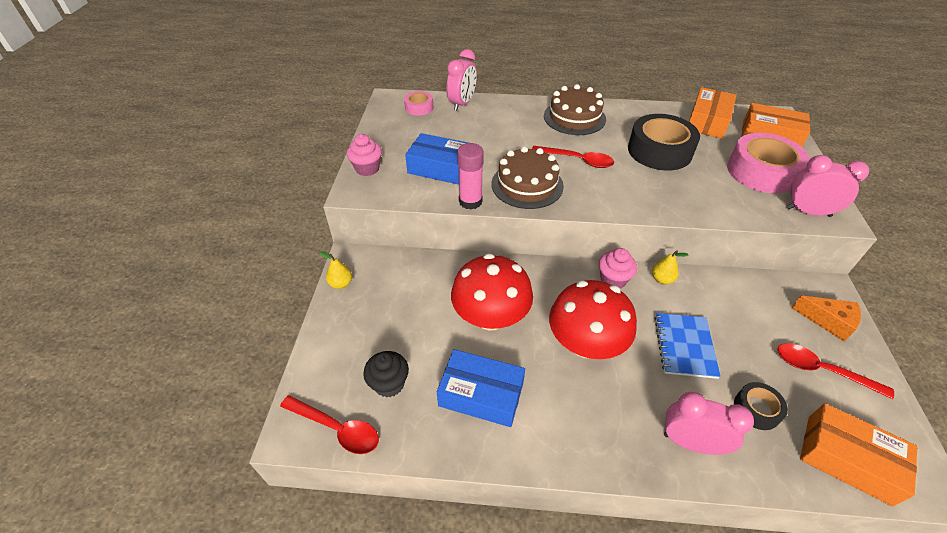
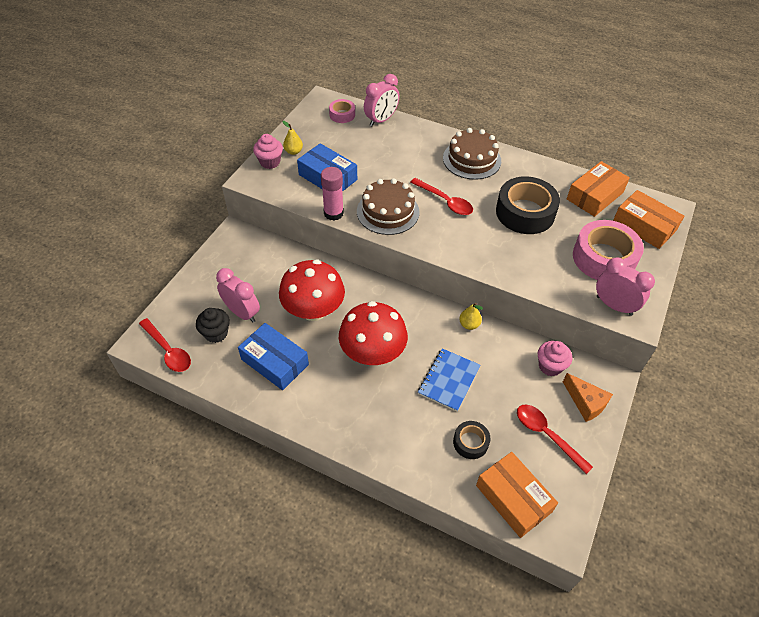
camera: 20 degrees right, 5 degrees up
(341, 283) = (218, 250): yellow pear -> yellow pear (293, 151)
(613, 280) = (428, 312): pink cupcake -> pink cupcake (550, 366)
(690, 442) = (403, 445): pink clock -> pink clock (242, 313)

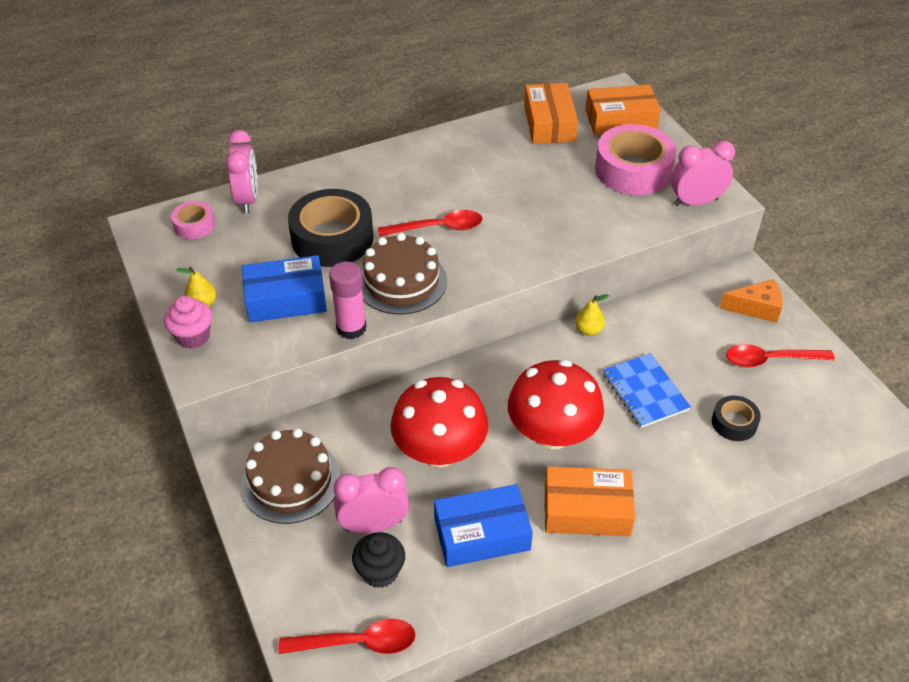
camera: 50 degrees left, 5 degrees down
(472, 159) = (400, 170): brown cake -> brown cake (291, 480)
(513, 498) = (821, 431): orange box -> orange box (586, 510)
(525, 212) = (519, 182): black tape -> black tape (332, 238)
(550, 366) = (694, 304): pink cupcake -> none

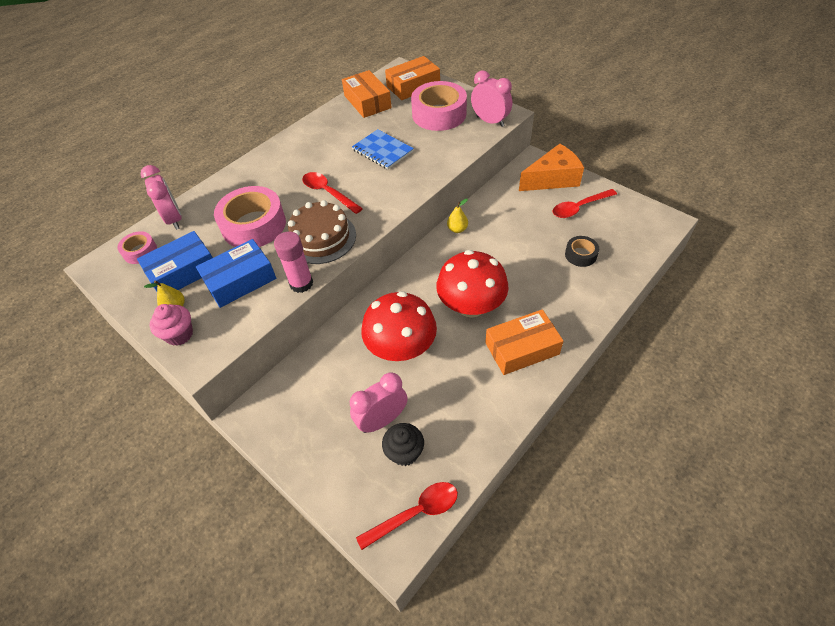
camera: 20 degrees left, 5 degrees up
(291, 480) = (304, 413): brown cake -> none
(332, 238) = (254, 225): black tape -> pink tape
(438, 228) = (328, 193): red spoon -> red spoon turned 105 degrees counterclockwise
(482, 534) = (461, 394): blue box -> blue box (183, 272)
(645, 392) = (515, 256): blue notebook -> blue notebook (382, 151)
(695, 202) = (490, 121): pink clock -> pink clock turned 75 degrees clockwise
(756, 308) = (552, 179): orange cheese -> orange cheese, size x1.55

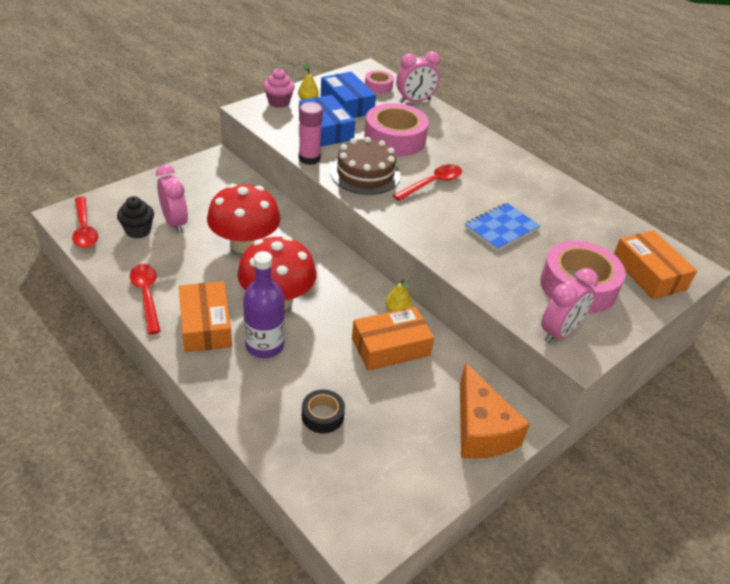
camera: 90 degrees right, 10 degrees down
(367, 102) = (607, 229): orange box -> orange box (391, 347)
(528, 302) = (264, 345): none -> purple bottle
(579, 207) = (413, 442): red spoon -> red spoon (146, 296)

